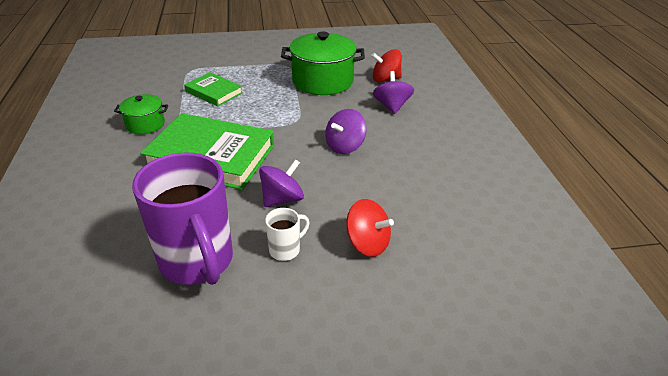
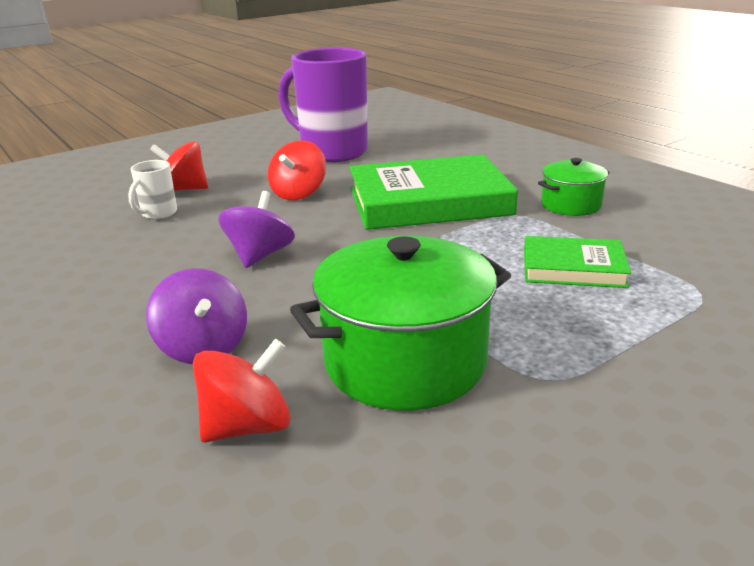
camera: 155 degrees right, 10 degrees down
(282, 199) = (299, 193): purple spinning top -> red spinning top
(286, 250) = (262, 171): white mug -> white mug (158, 214)

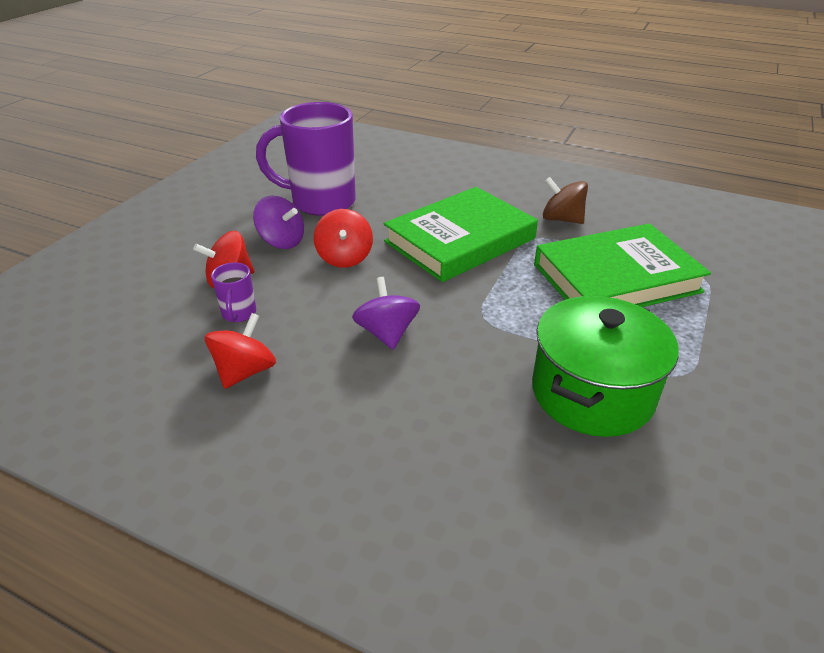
camera: 30 degrees left, 10 degrees up
(158, 214) = (239, 314): white mug -> purple mug
(204, 347) = (444, 434): purple spinning top -> purple spinning top (282, 241)
(247, 426) = (550, 485): red spinning top -> red spinning top (245, 371)
(570, 205) = (561, 219): green pot -> brown spinning top
(573, 268) = (616, 278): green book -> green book, size x1.88

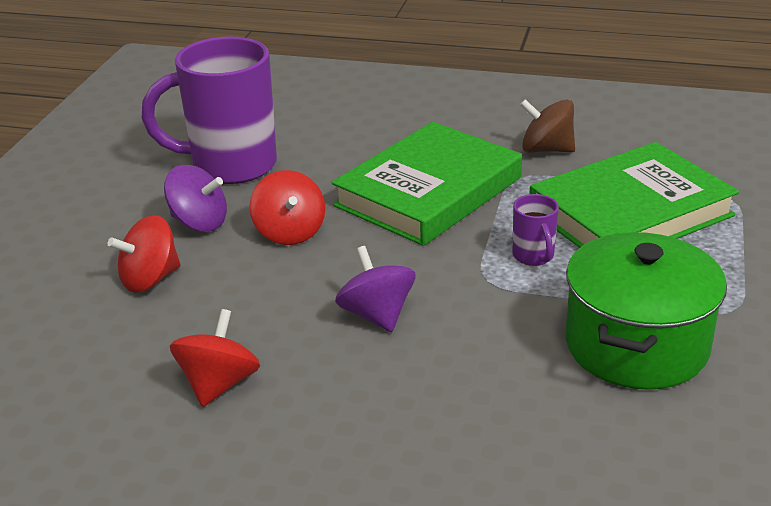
camera: 10 degrees left, 5 degrees down
(239, 314) = (181, 319): purple mug -> purple mug (534, 256)

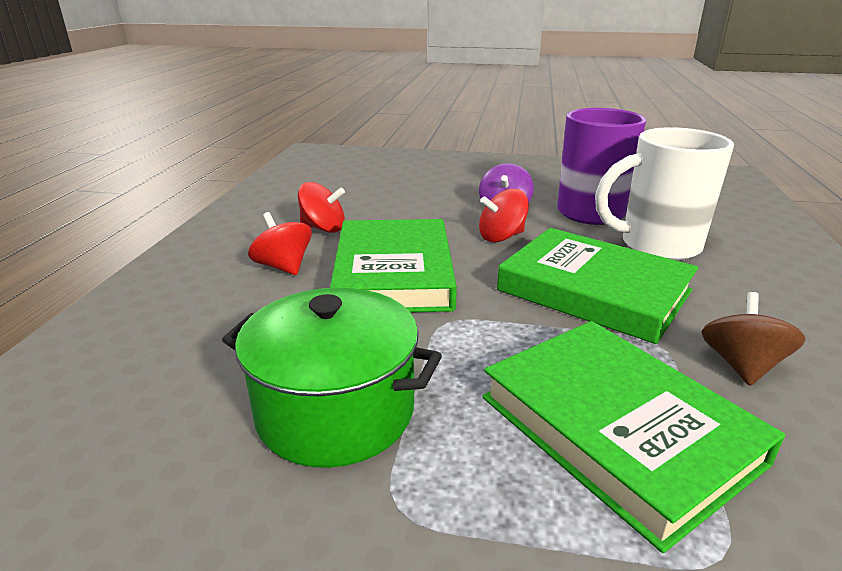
camera: 85 degrees right, 5 degrees down
(150, 279) = (433, 202): red spinning top -> red spinning top (283, 267)
(335, 143) = (656, 246): none -> white mug
(376, 315) = (394, 273): purple spinning top -> green book
(534, 256) = (493, 349): purple mug -> none

